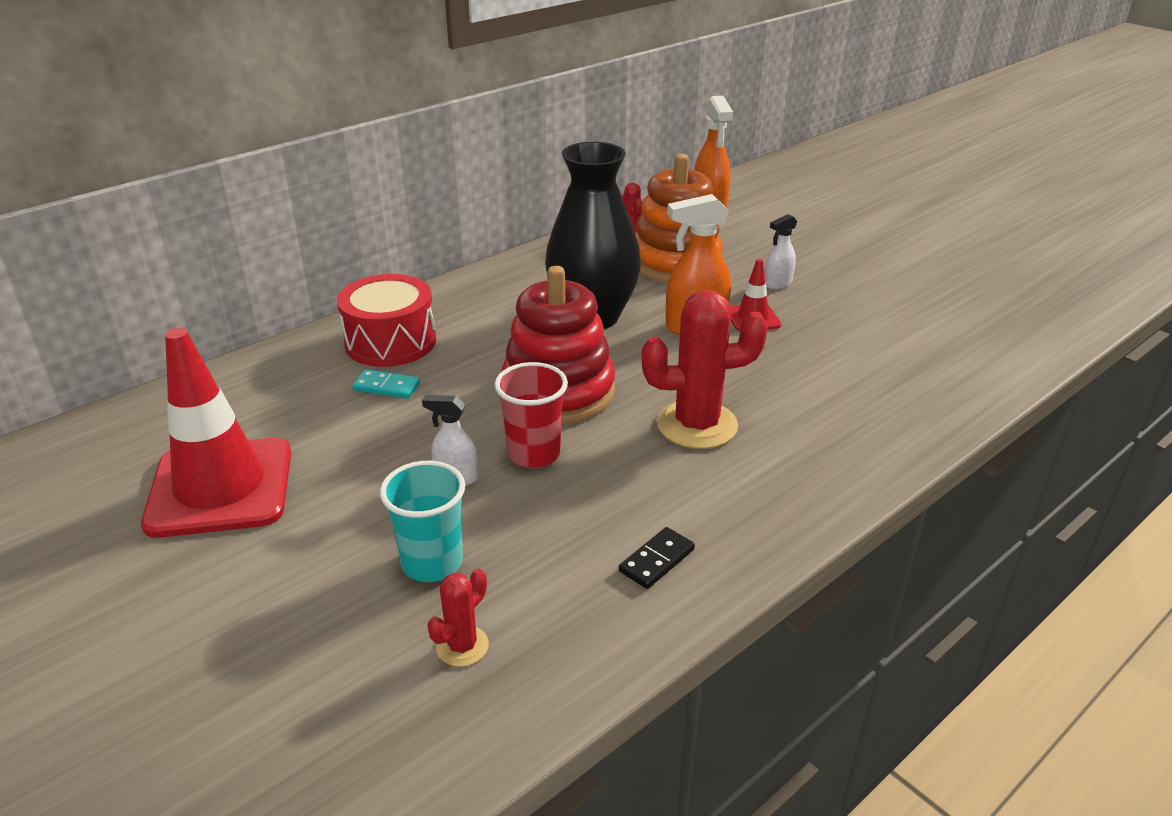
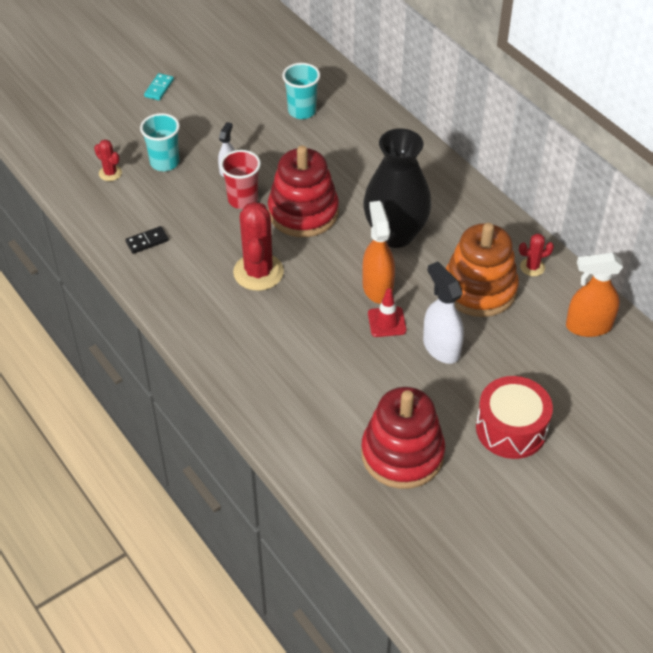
camera: 95 degrees right, 15 degrees up
(220, 487) = (236, 88): red traffic cone -> none
(309, 407) = (302, 111): none -> turquoise cup
(387, 387) = (318, 140): turquoise domino -> turquoise domino (159, 88)
(390, 342) = (370, 138): red drum -> red drum (511, 429)
(656, 560) = (147, 241): black domino -> black domino turned 75 degrees counterclockwise
(777, 284) = (441, 347): white spray bottle -> white spray bottle, size x1.75
(948, 303) = (402, 454): none -> red stacking toy

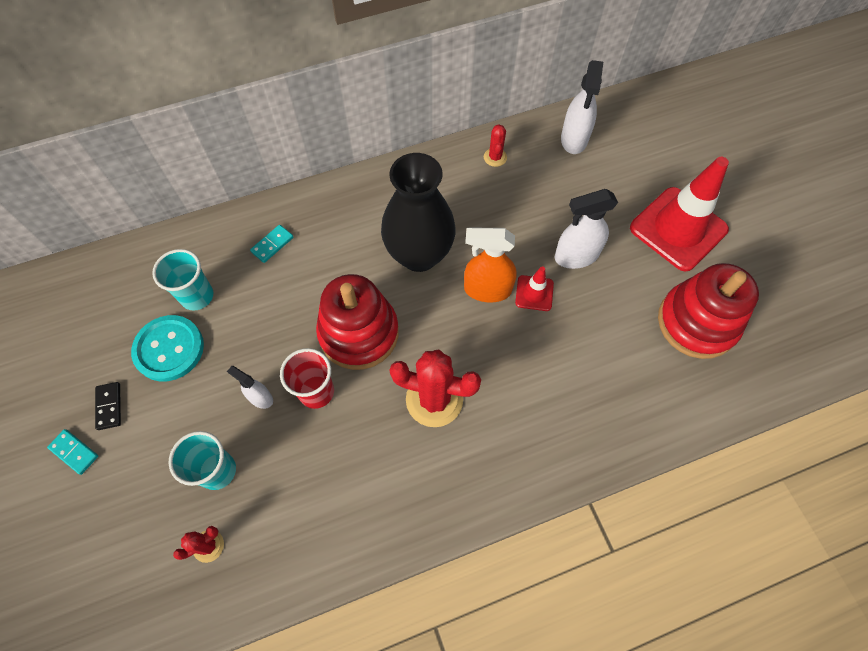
camera: 75 degrees left, 15 degrees up
(147, 241) = (347, 518): black domino -> black domino (109, 406)
(251, 110) = (169, 349): none -> turquoise button
(367, 140) = (272, 244): none -> turquoise domino
(479, 289) = (511, 205): orange stacking toy -> none
(511, 429) = (678, 229): red drum -> red traffic cone
(588, 326) = (574, 139): orange spray bottle -> white spray bottle

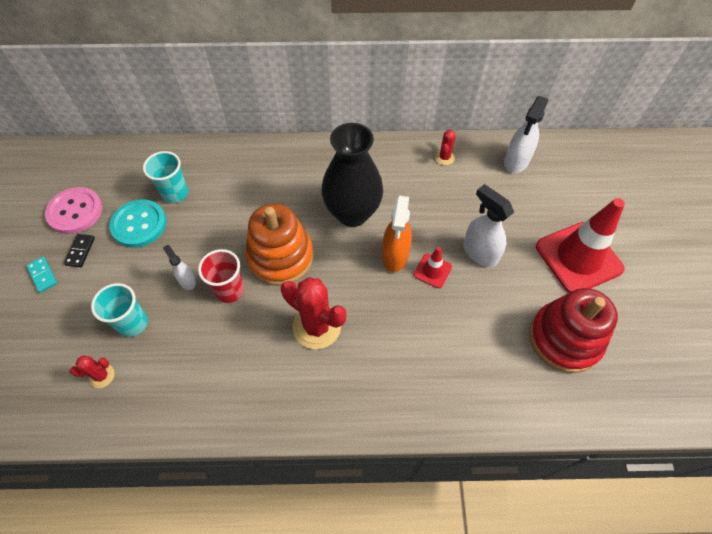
camera: 20 degrees right, 5 degrees down
(78, 359) = (75, 211): none -> pink button
(272, 244) = (245, 173): turquoise domino -> none
(359, 333) = (280, 257): red stacking toy -> orange stacking toy
(487, 289) = (395, 256): orange spray bottle -> orange spray bottle turned 105 degrees counterclockwise
(575, 256) = (479, 252): white spray bottle -> white spray bottle turned 45 degrees clockwise

